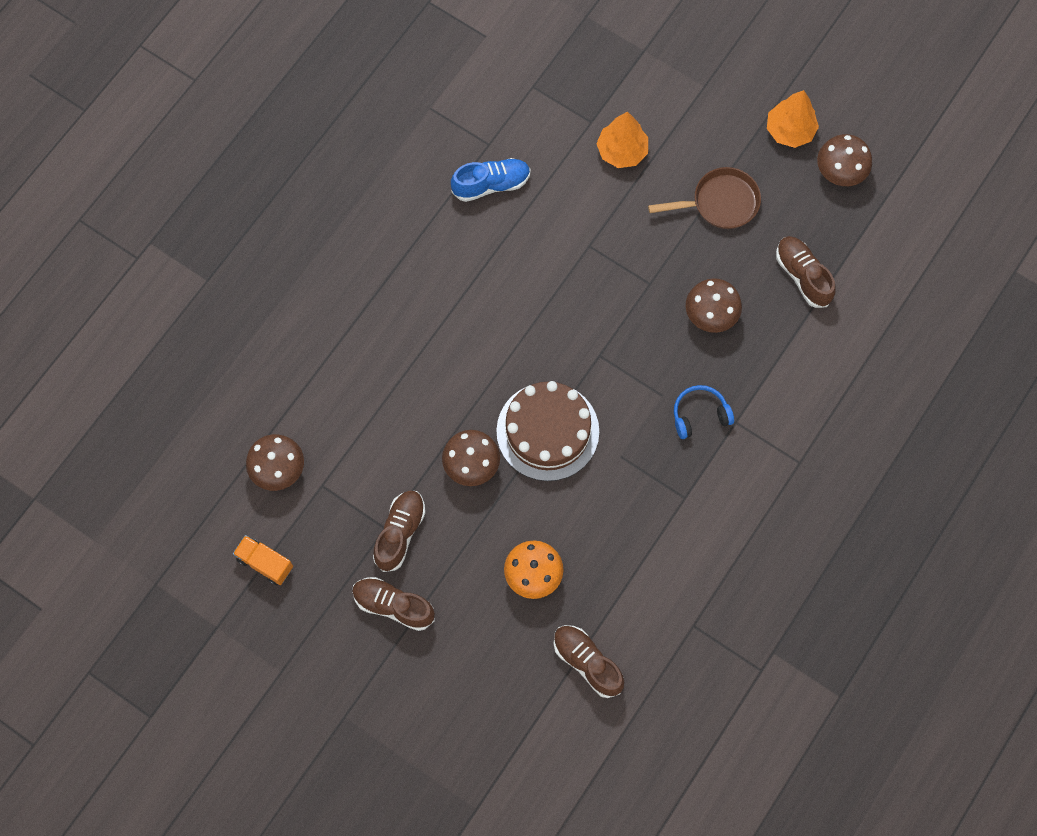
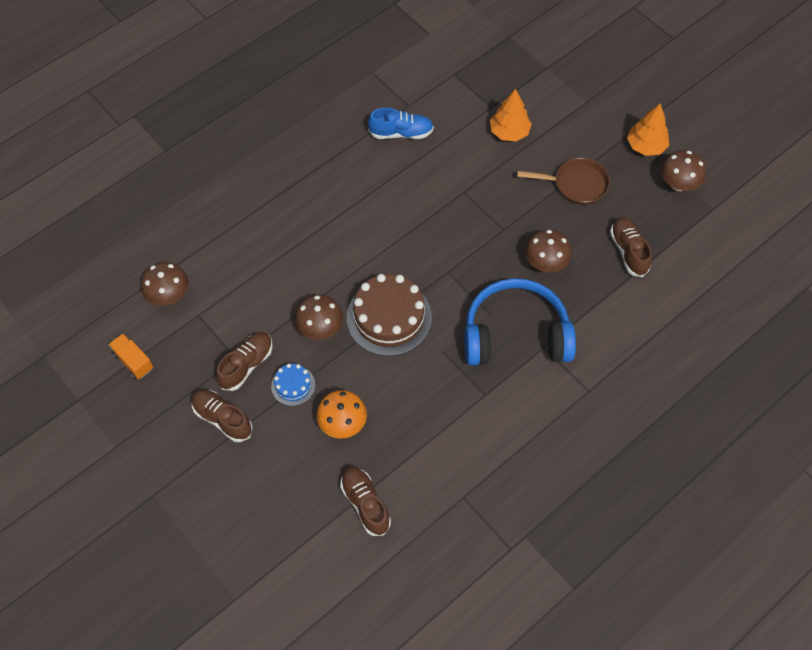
camera: 15 degrees right, 10 degrees down
(462, 544) = (293, 385): none -> blue cake
(700, 415) = (515, 335): blue headphones -> blue headphones, size x2.23

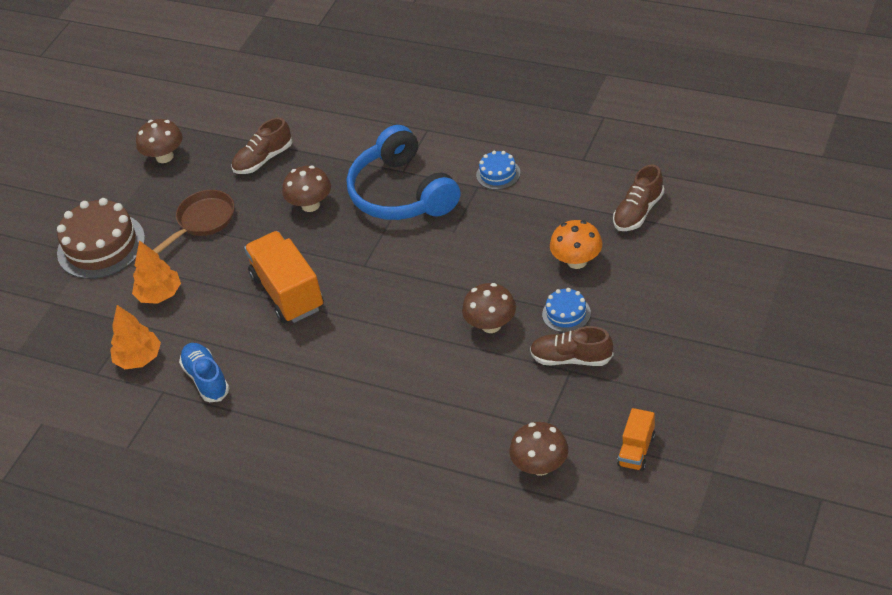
camera: 110 degrees left, 15 degrees down
(222, 419) = (640, 346): brown shoe -> none
(389, 317) = (444, 282): brown cake -> brown cake (101, 246)
(453, 211) = (288, 292): none -> orange truck
(490, 418) = (498, 174): none -> blue cake
(576, 184) = (203, 221): brown pan -> brown pan turned 60 degrees clockwise
(646, 146) = (127, 193): orange tree -> orange tree (139, 359)

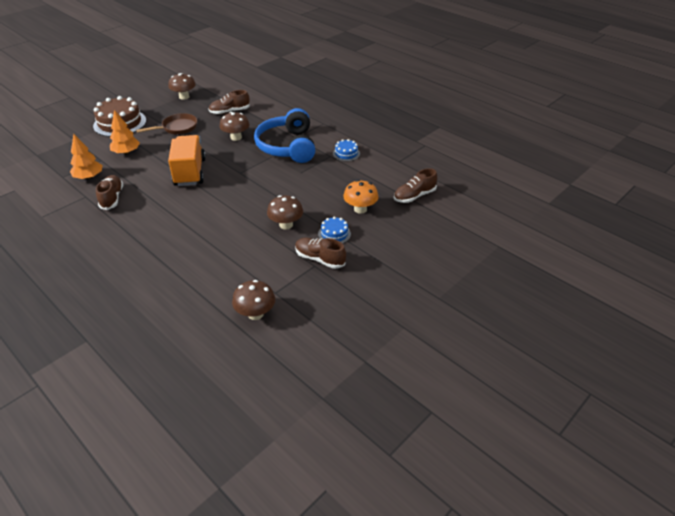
camera: 15 degrees right, 5 degrees down
(206, 379) = (112, 198): blue shoe -> brown shoe
(636, 450) = (323, 328): orange truck -> none

